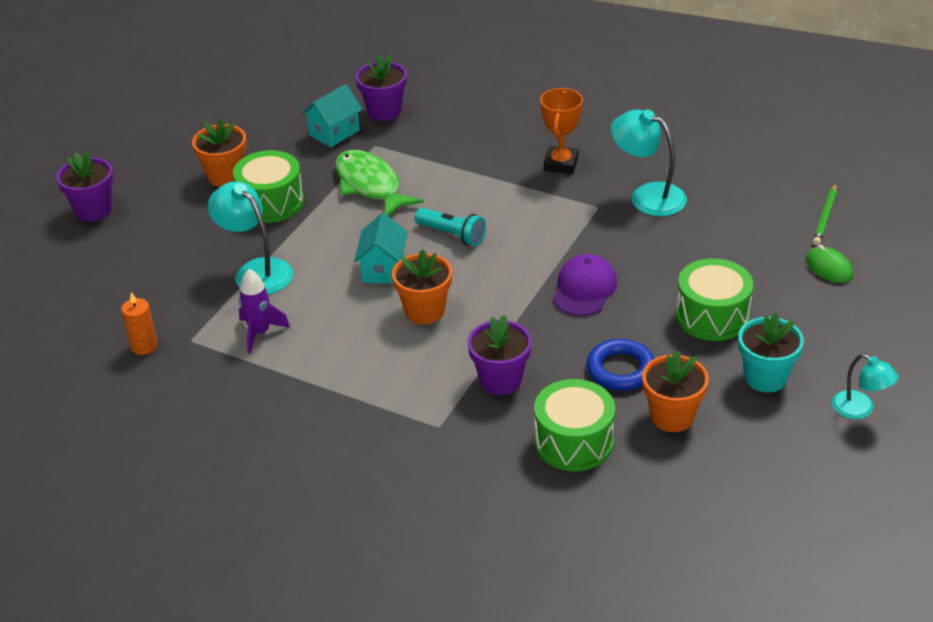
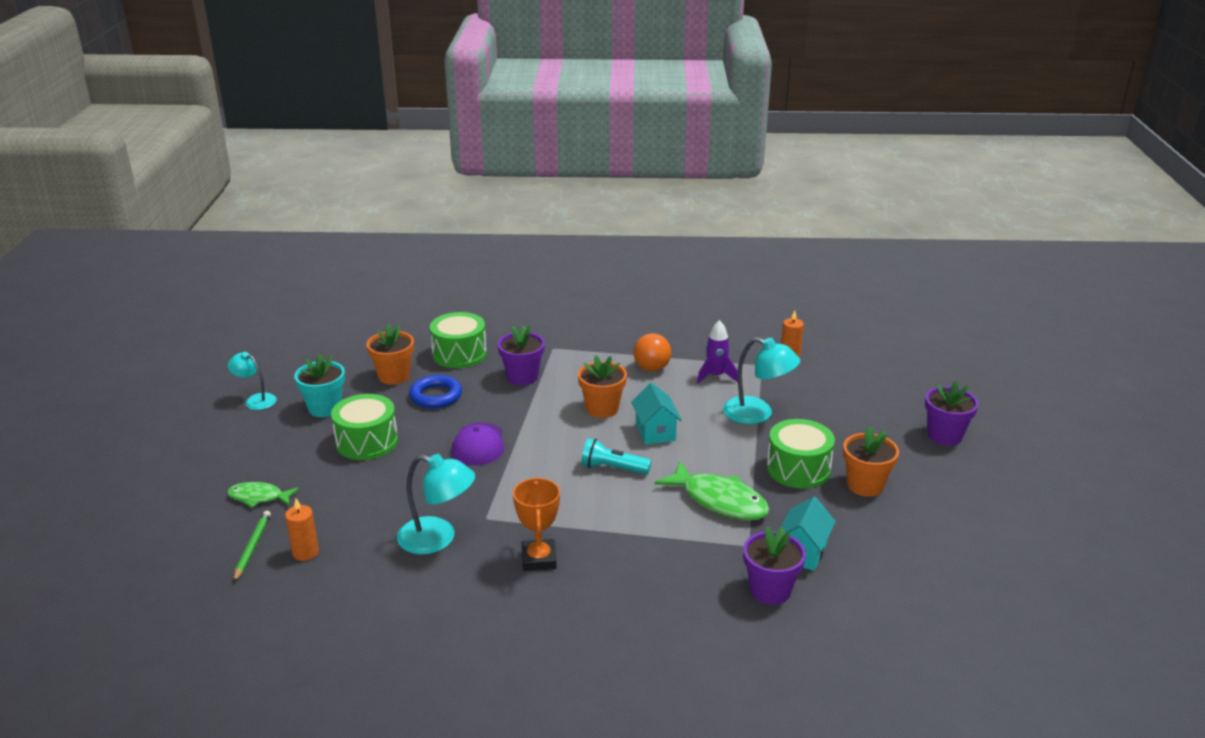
camera: 160 degrees right, 10 degrees down
(329, 361) = (651, 368): none -> orange ball
(773, 204) = (305, 552): none -> orange candle
(829, 268) = (259, 497): green mouse -> green fish

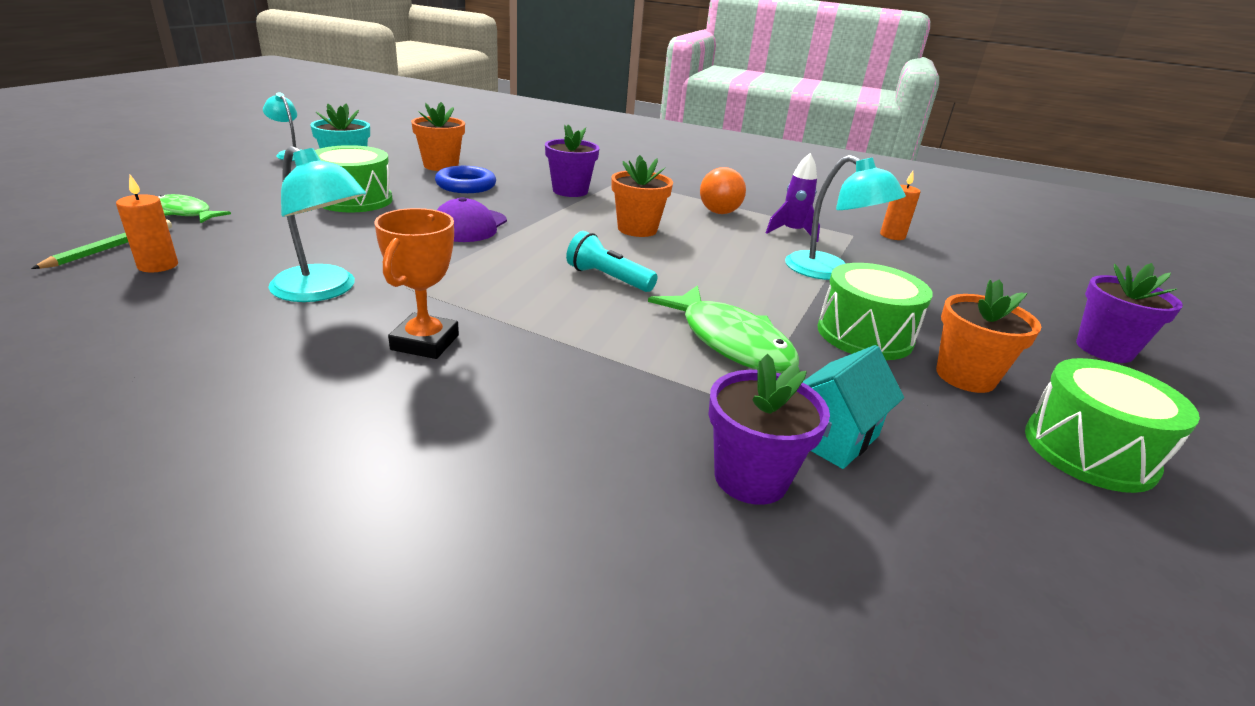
camera: 15 degrees right, 0 degrees up
(459, 354) = (522, 166): green drum -> green drum (1089, 451)
(655, 432) = (687, 259): turquoise house -> none

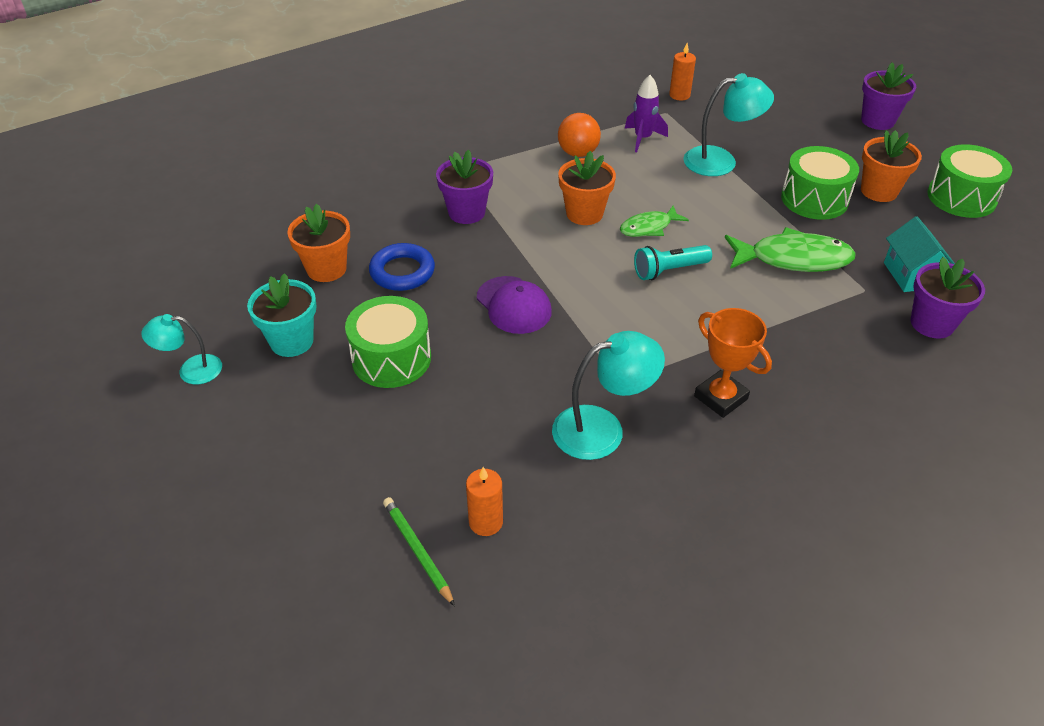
camera: 50 degrees left, 15 degrees up
(185, 213) = (348, 487): green fish -> green fish (649, 227)

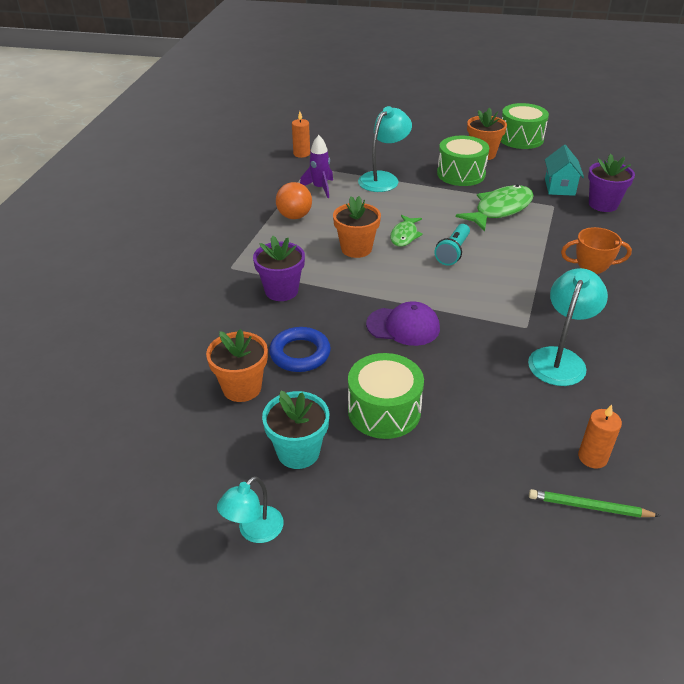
camera: 45 degrees left, 5 degrees down
(877, 121) = (426, 119): purple flower pot -> none
(910, 275) = (559, 187): turquoise house -> turquoise house turned 60 degrees clockwise

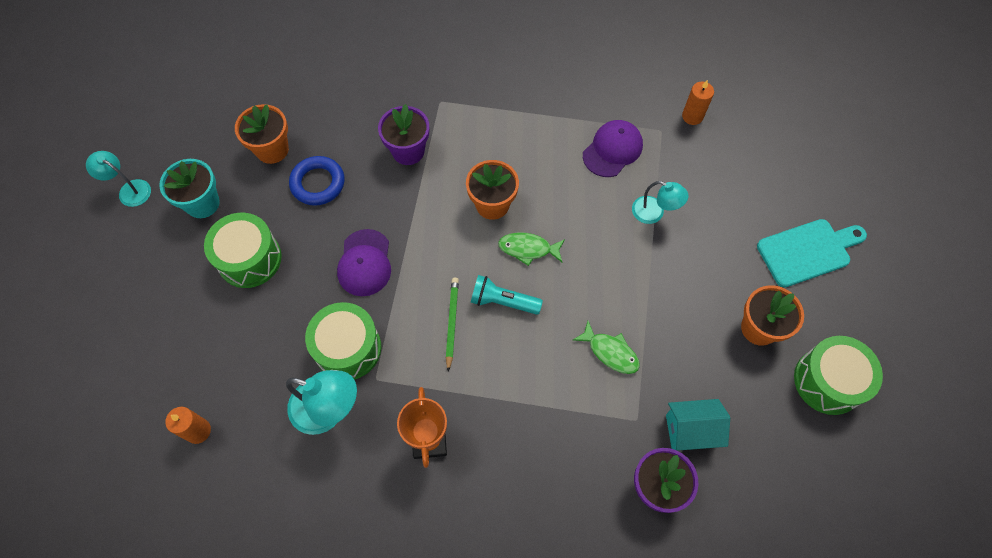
camera: 80 degrees right, 25 degrees up
(294, 216) = (545, 136): orange ball -> none
(320, 188) = (612, 150): purple rocket -> purple cap
(383, 178) = (654, 213): turquoise lamp -> turquoise lamp, size x0.63
(426, 131) = (808, 251): none -> turquoise cutting board
(461, 174) = (692, 302): green drum -> green drum (348, 348)
(500, 209) = (610, 352): green fish -> green fish, size x0.59
(589, 507) = (145, 423): green pencil -> green pencil (452, 322)

